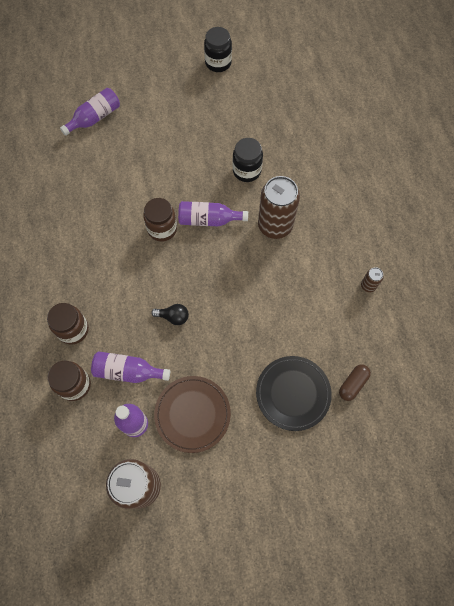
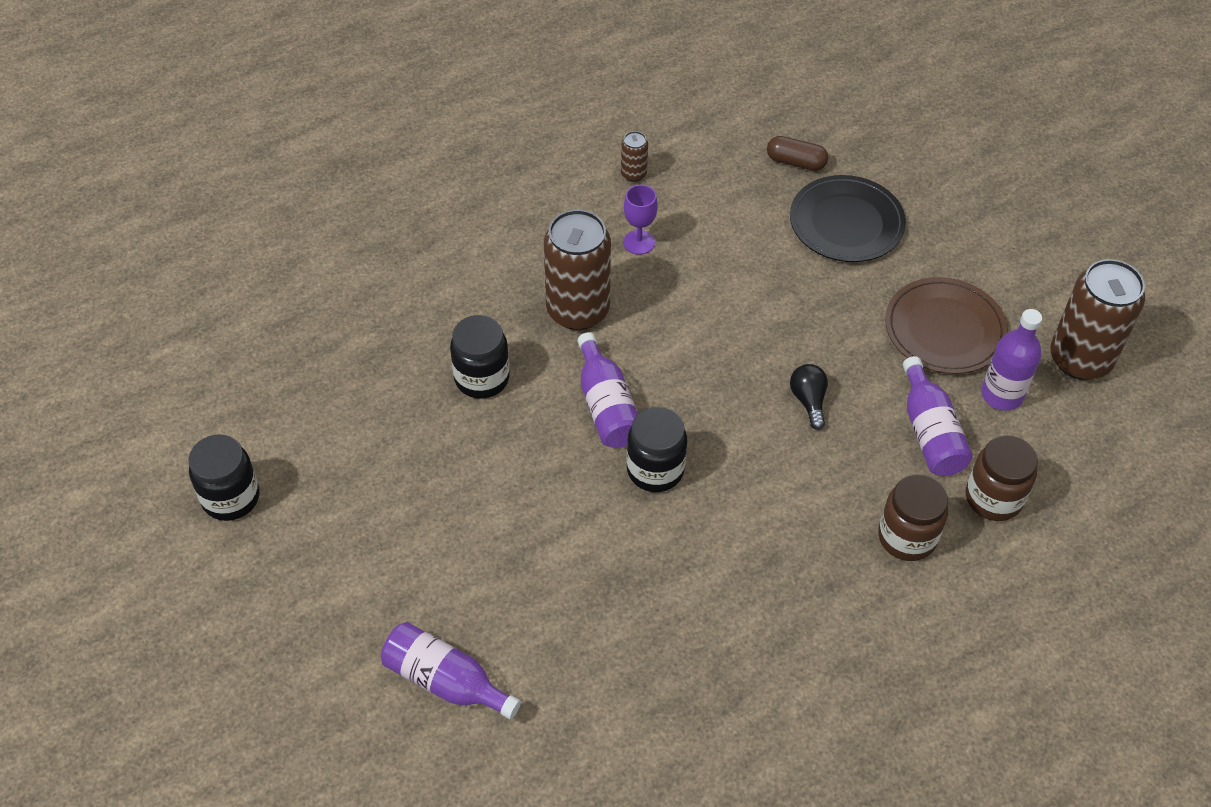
camera: 110 degrees left, 15 degrees down
(162, 229) = (655, 470): brown jar -> black jar
(313, 271) = (639, 242): none -> purple goblet

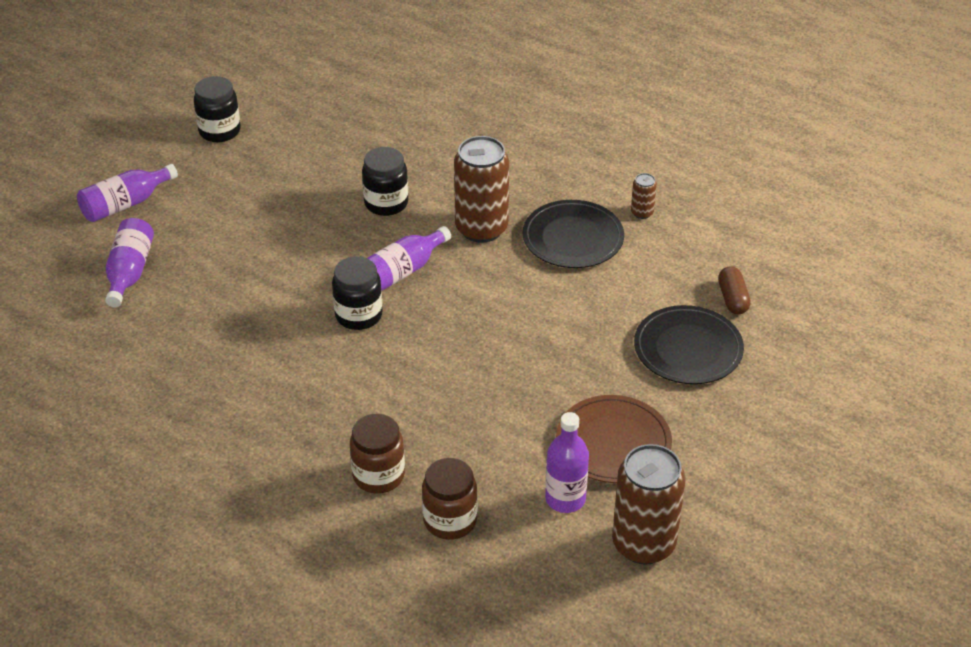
camera: 65 degrees right, 10 degrees down
(639, 242) = (573, 238): purple goblet -> black plate
(808, 401) = (478, 380): black light bulb -> none
(930, 432) = (494, 462): purple bottle -> purple bottle (125, 204)

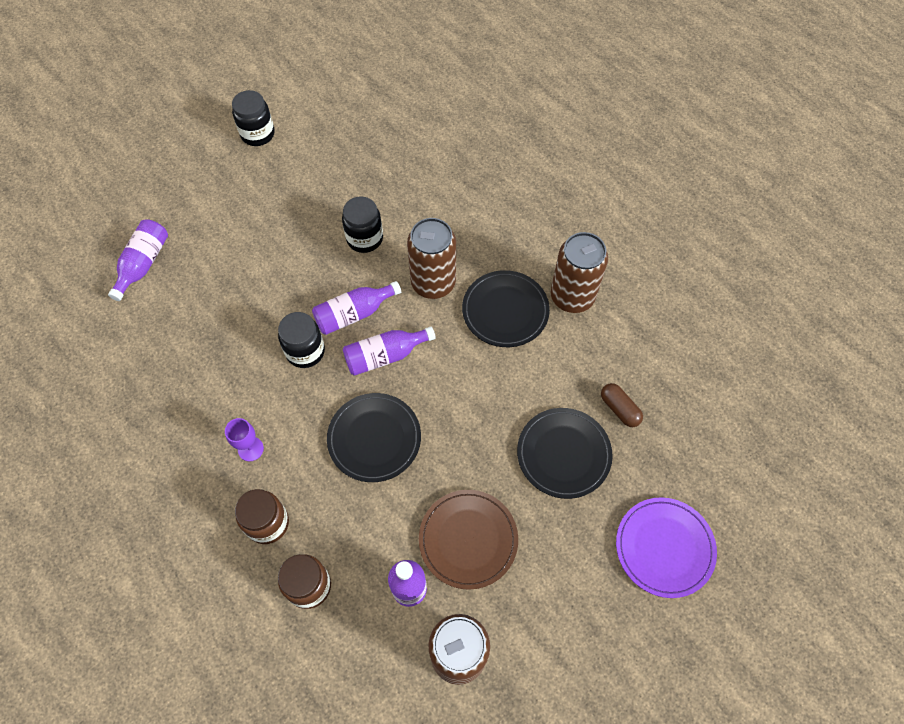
camera: 15 degrees right, 20 degrees up
(125, 204) = (162, 194): purple bottle -> purple bottle (385, 356)
(330, 414) = (250, 449): none -> purple goblet
(471, 376) = (374, 438): none -> black plate
(642, 213) = (572, 296): brown can -> brown can, size x2.27
(733, 299) = (619, 409): brown capsule -> brown capsule turned 45 degrees counterclockwise
(828, 406) = (664, 548): none -> purple plate

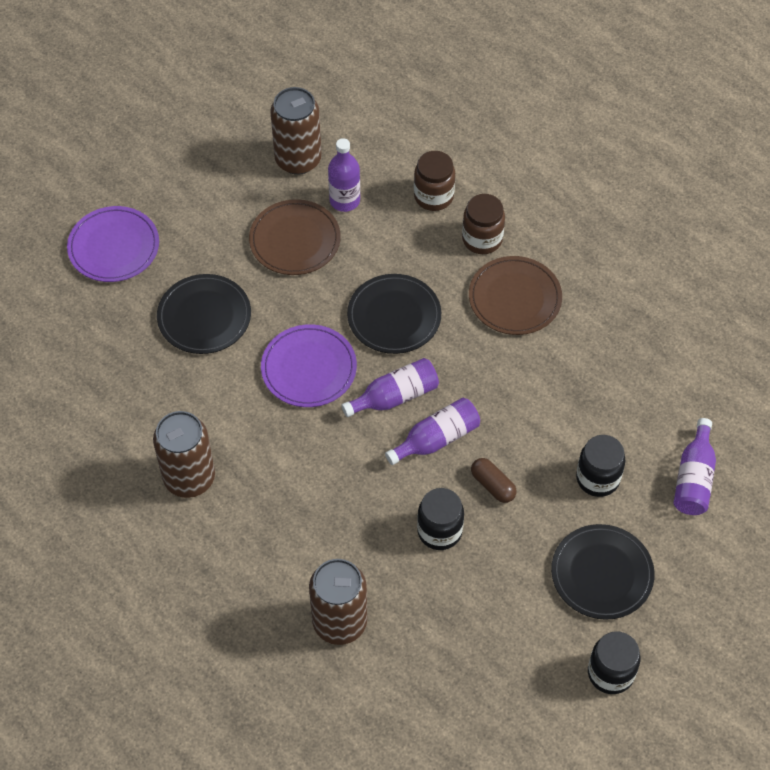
camera: 175 degrees right, 5 degrees down
(250, 449) = (515, 298): purple goblet -> brown plate
(305, 351) = (481, 394): black jar -> black jar (597, 478)
(433, 283) = (351, 482): brown can -> brown can (340, 622)
(462, 390) = (309, 368): none -> purple plate
(505, 310) = (266, 456): black plate -> black plate (602, 573)
(619, 409) = (145, 362): brown capsule -> brown capsule (492, 485)

